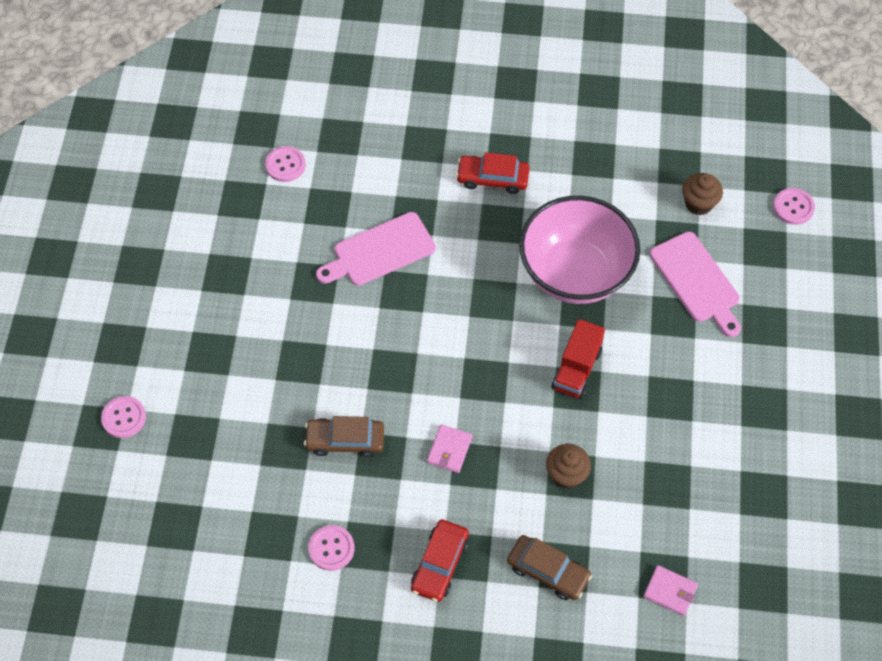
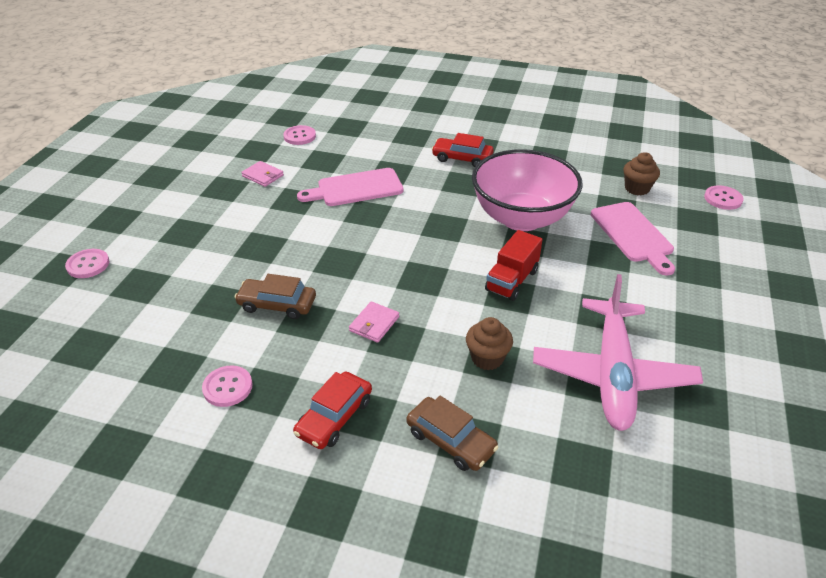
camera: 10 degrees right, 20 degrees down
(670, 591) = (589, 481): pink wallet -> pink wallet (263, 176)
(684, 474) = (612, 374): none -> pink plane

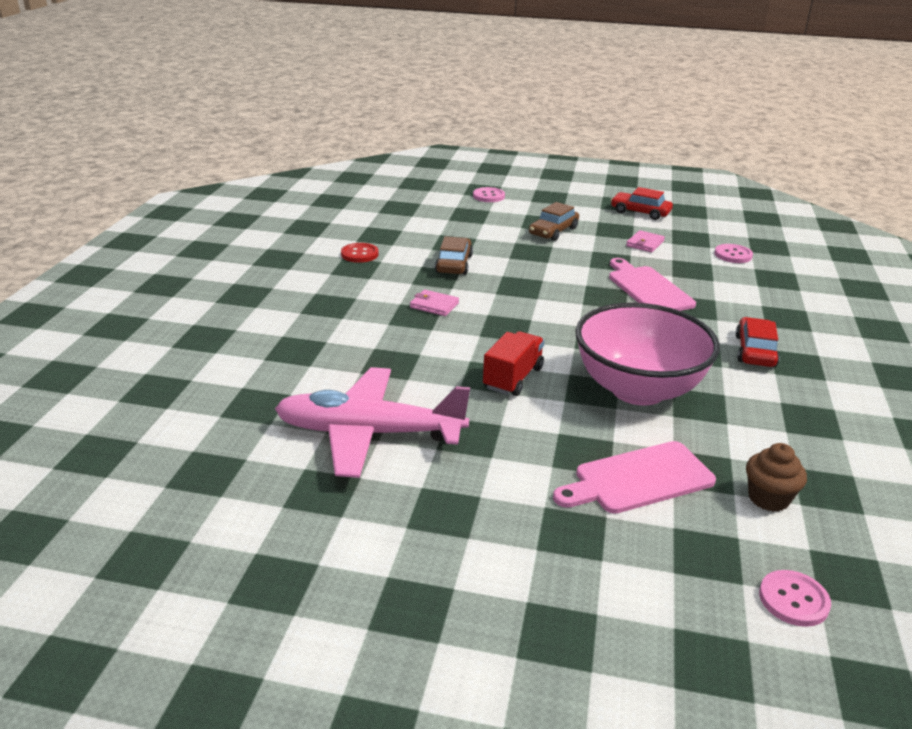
camera: 85 degrees right, 10 degrees down
(227, 387) = (359, 254): pink button -> red button
(334, 417) = (326, 293): red car -> red car (640, 212)
(450, 441) = (294, 341): brown car -> brown car (553, 231)
(487, 358) = (391, 360): brown cupcake -> none
(512, 280) = (513, 378): red truck -> red truck turned 90 degrees clockwise

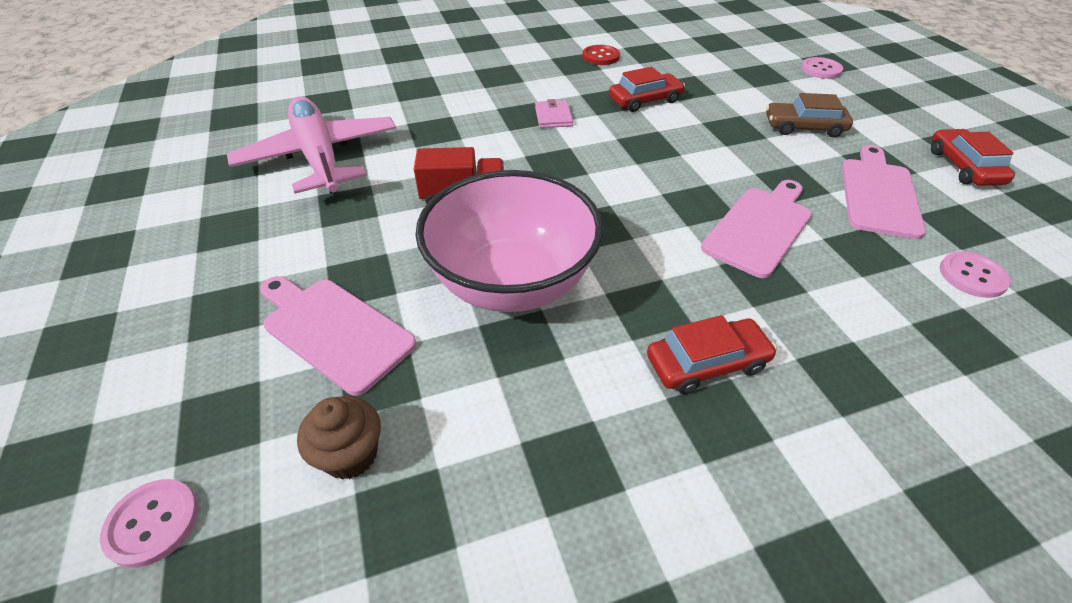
camera: 60 degrees right, 15 degrees up
(454, 264) = (645, 100): brown car -> red car
(645, 243) = (878, 194): pink wallet -> pink cutting board

